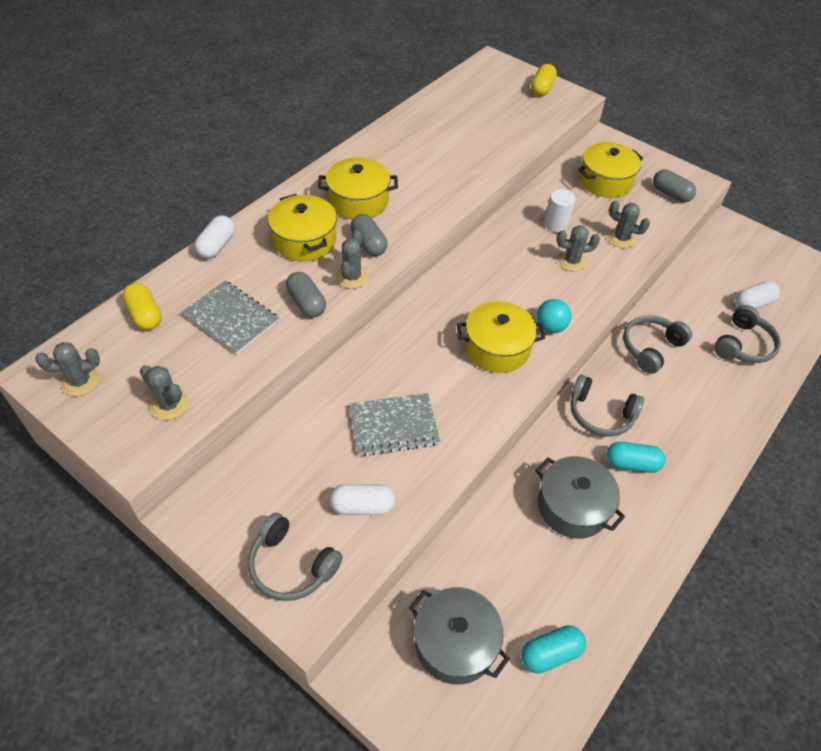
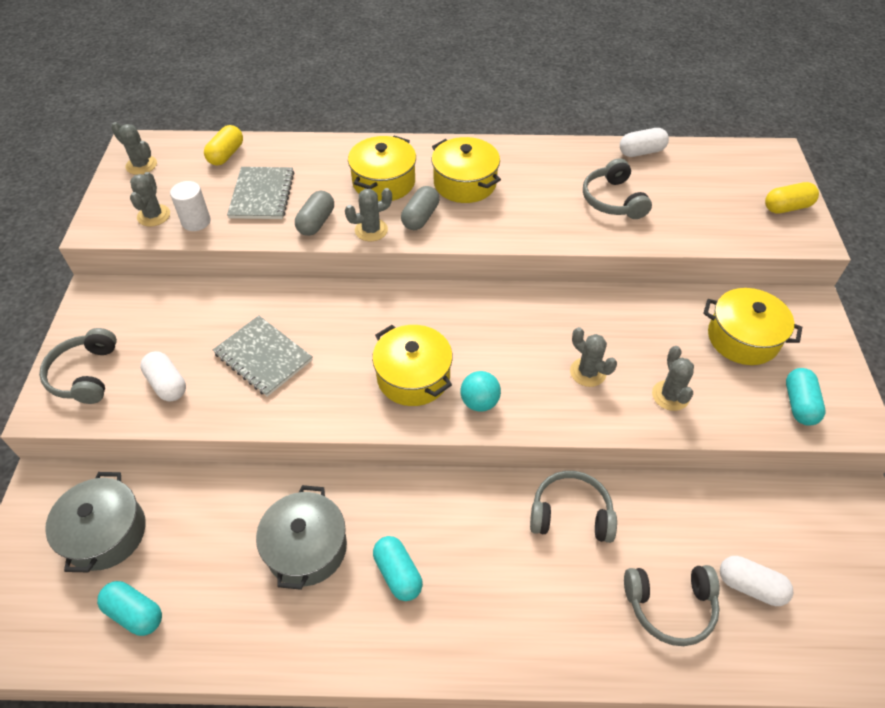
camera: 55 degrees right, 0 degrees up
(217, 246) = (329, 144): white capsule -> white capsule (641, 152)
(556, 224) = (626, 333): white cylinder -> white cylinder (196, 221)
(600, 414) = (438, 513): grey headphones -> grey headphones (613, 200)
(670, 194) = (799, 404): grey capsule -> turquoise capsule

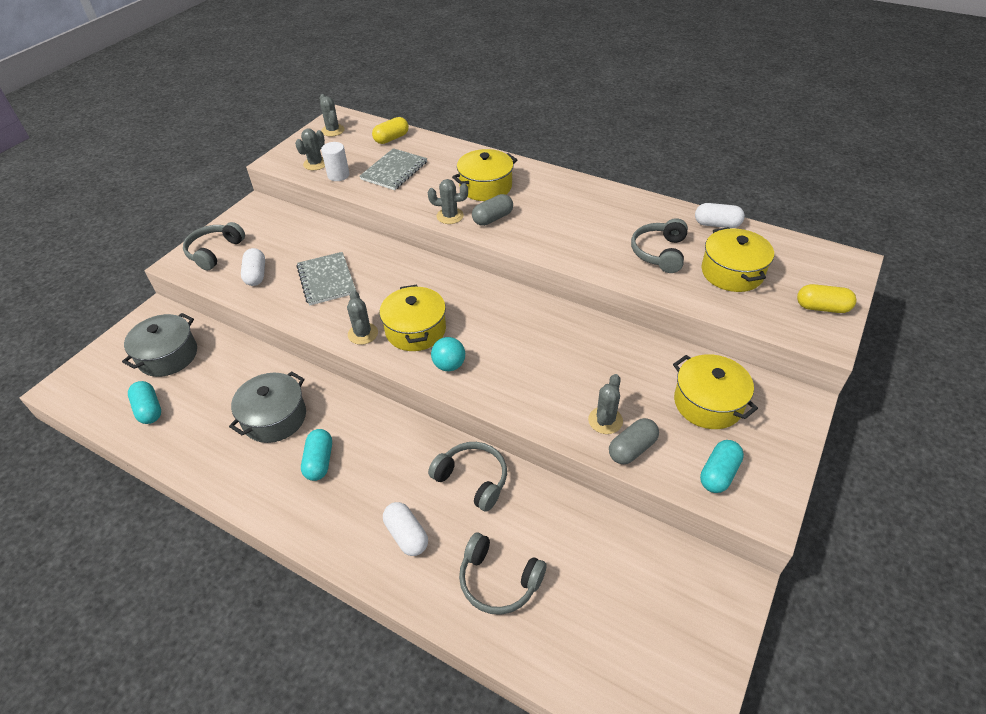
camera: 30 degrees right, 5 degrees down
(316, 222) = (416, 199): grey capsule -> grey capsule (632, 449)
(465, 183) = (546, 205): yellow pot -> yellow pot (732, 272)
(588, 372) = (550, 377): grey cactus -> grey cactus (363, 334)
(750, 586) = (577, 600): white capsule -> white capsule (406, 535)

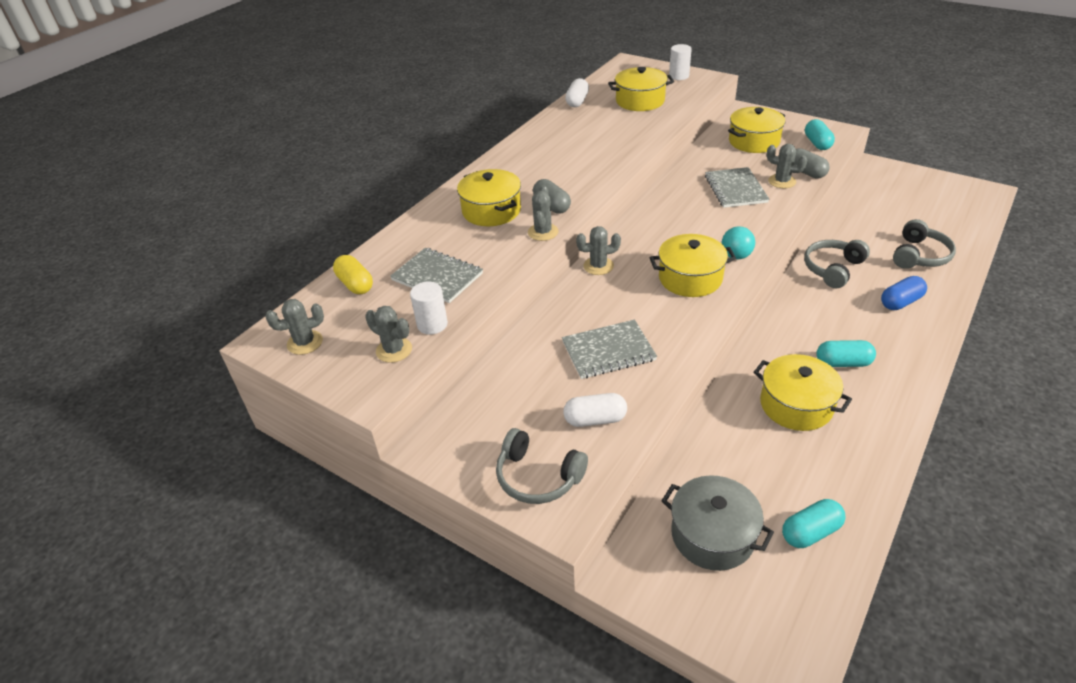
camera: 85 degrees left, 5 degrees down
(274, 418) = (796, 405): grey pot -> yellow pot
(363, 334) = (699, 314): grey cactus -> grey cactus (598, 266)
(406, 535) = (900, 302): white capsule -> blue capsule
(582, 375) = (735, 189): none -> grey notebook
(659, 253) = (614, 126): grey headphones -> none
(718, 473) = (817, 143): turquoise capsule -> turquoise capsule turned 45 degrees clockwise
(822, 308) = (679, 76): yellow capsule -> white cylinder

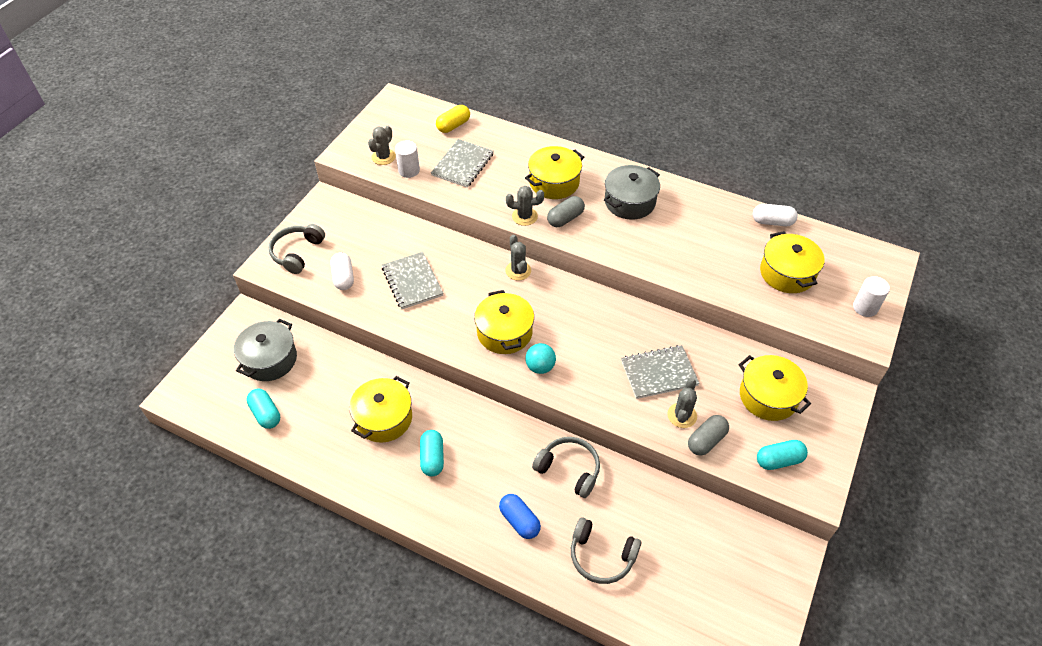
camera: 80 degrees right, 10 degrees up
(305, 342) = (392, 116): grey cactus -> none
(535, 167) = (629, 202): none -> grey pot

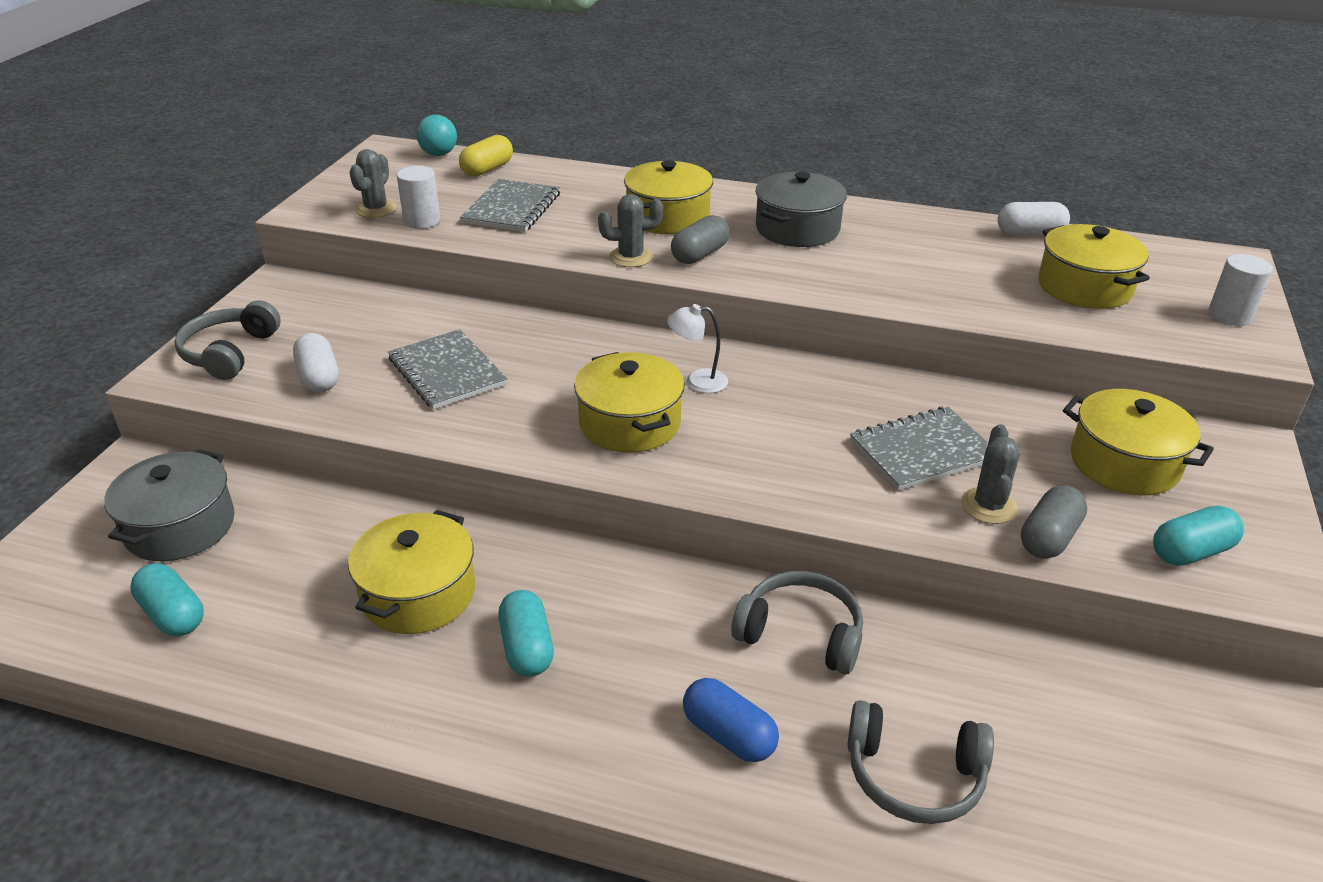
camera: 10 degrees left, 15 degrees down
(518, 271) = (632, 342): grey cactus -> none
(540, 367) = (708, 464): turquoise ball -> turquoise ball (439, 154)
(548, 306) = (697, 381): none -> white lamp

